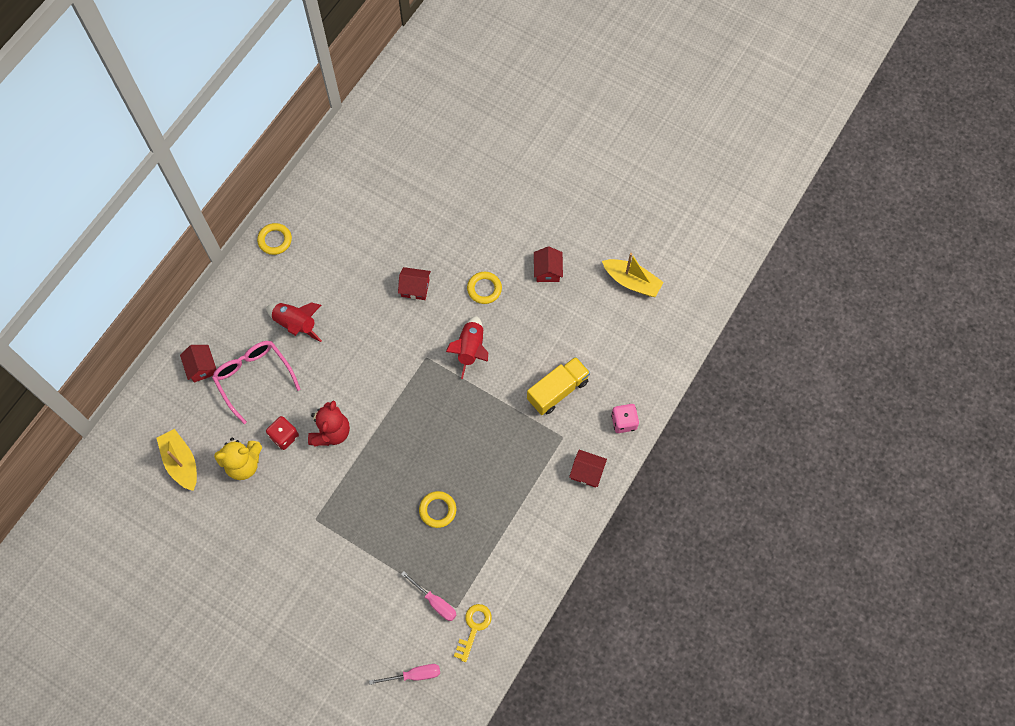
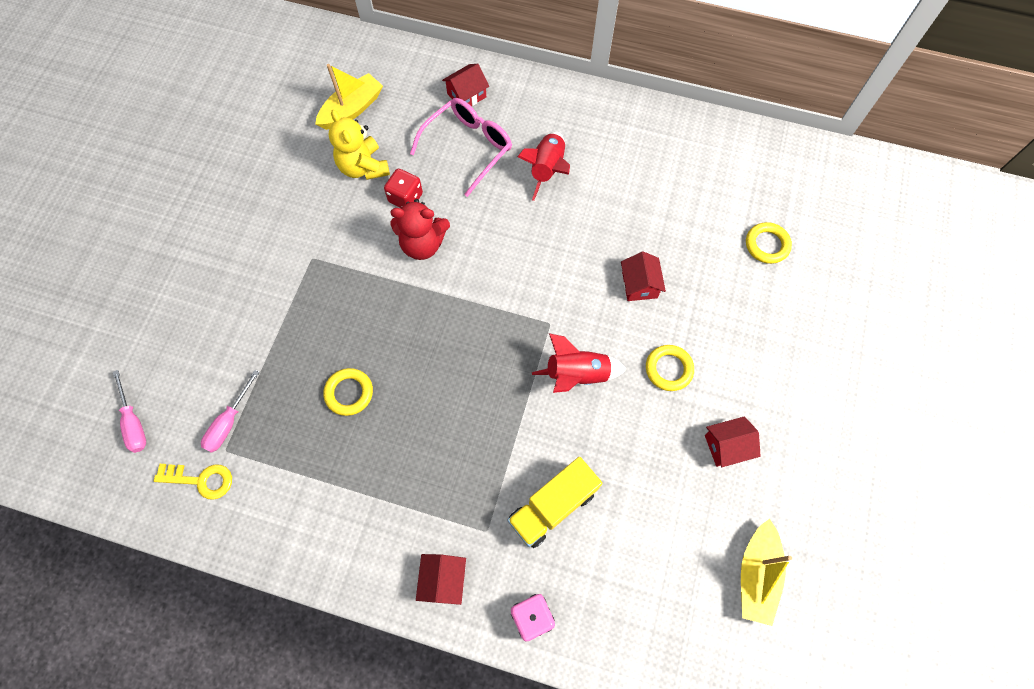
camera: 75 degrees right, 0 degrees up
(275, 240) = (645, 119): yellow ring -> yellow ring (767, 245)
(557, 390) = (553, 506): yellow truck -> yellow truck turned 105 degrees clockwise

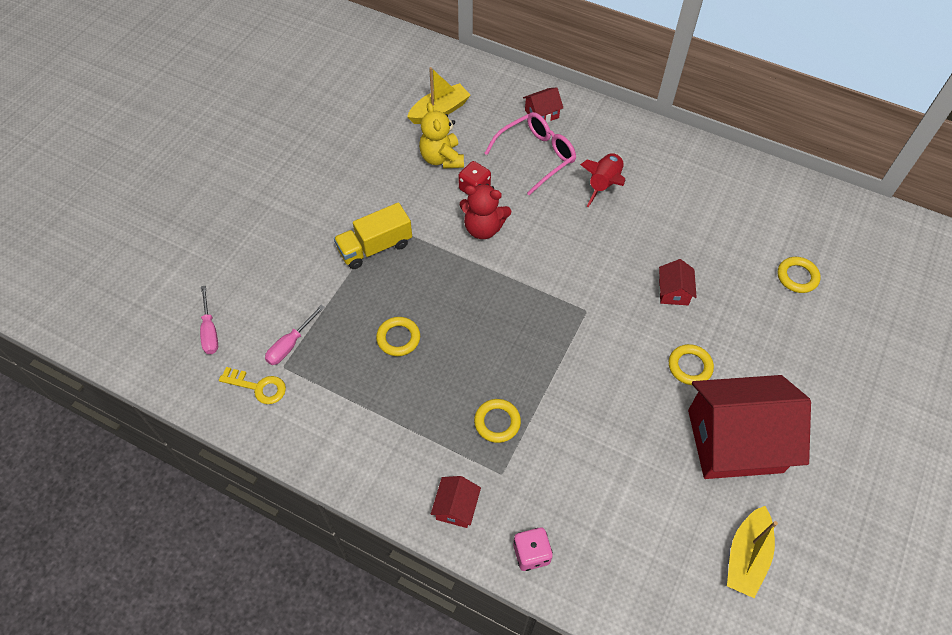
camera: 10 degrees right, 10 degrees down
(472, 472) = (497, 422): none -> yellow ring
(553, 506) = (565, 463): yellow truck -> yellow truck (375, 247)
(577, 375) = (605, 357): red rocket -> none
(726, 446) = (734, 441): red house -> red house, size x2.40

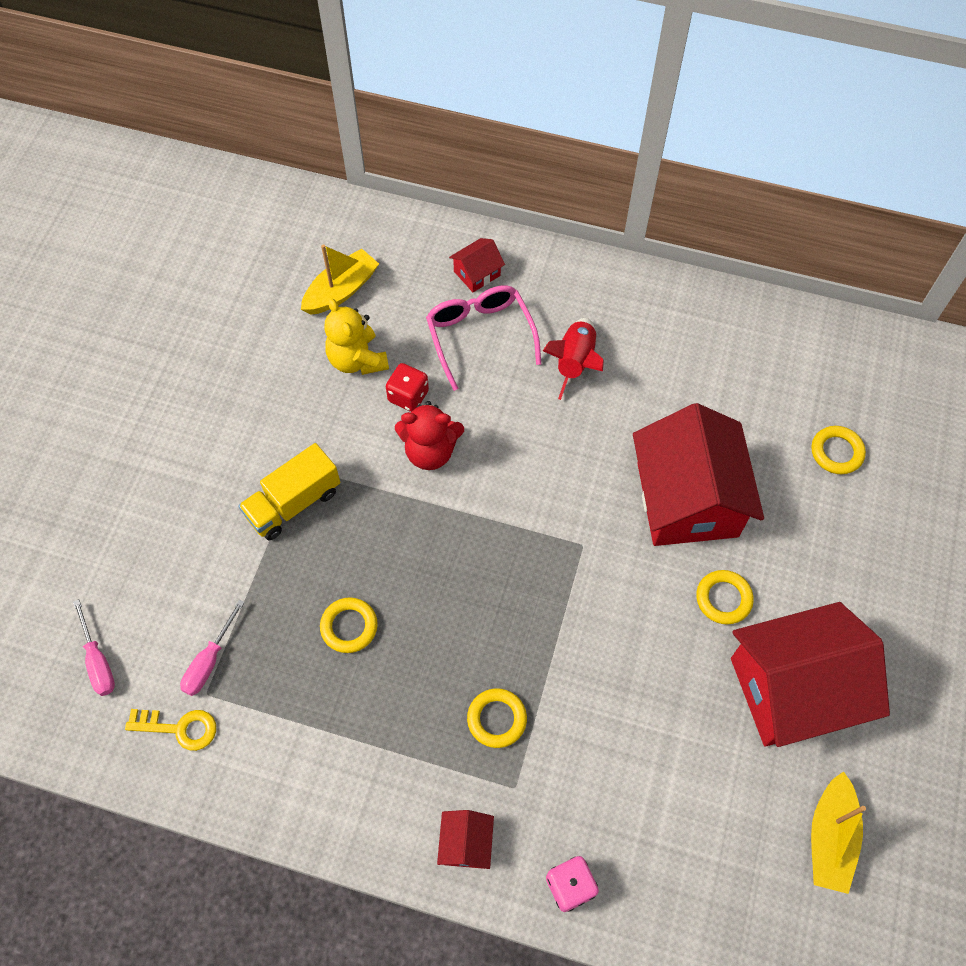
camera: 10 degrees left, 5 degrees up
(536, 156) = (480, 336): pink glasses -> pink glasses turned 60 degrees counterclockwise
(673, 292) = (687, 499): red house -> red house, size x2.40

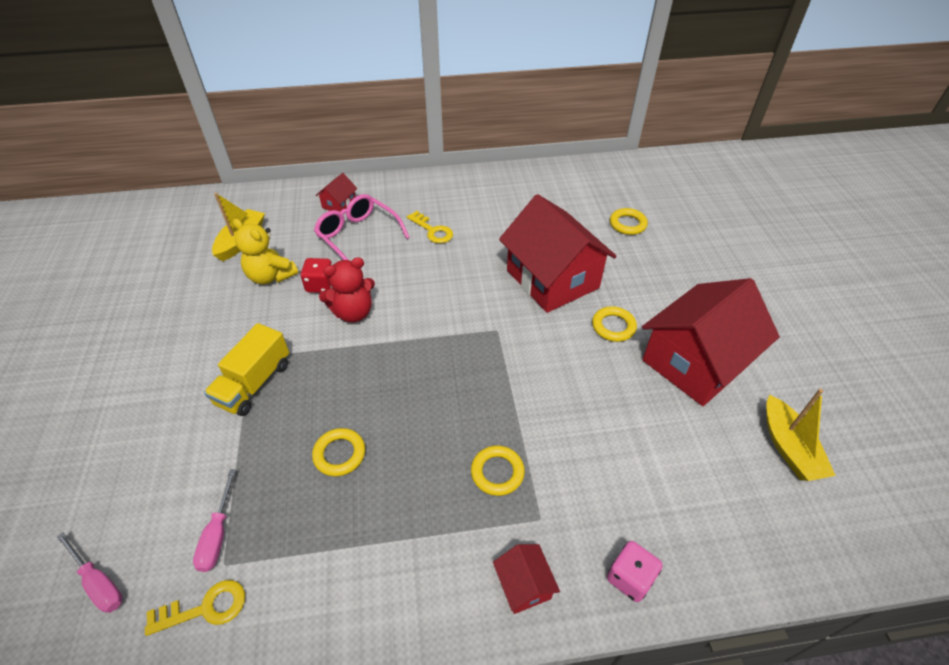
camera: 25 degrees left, 15 degrees down
(575, 363) = (432, 230): red rocket -> yellow key

